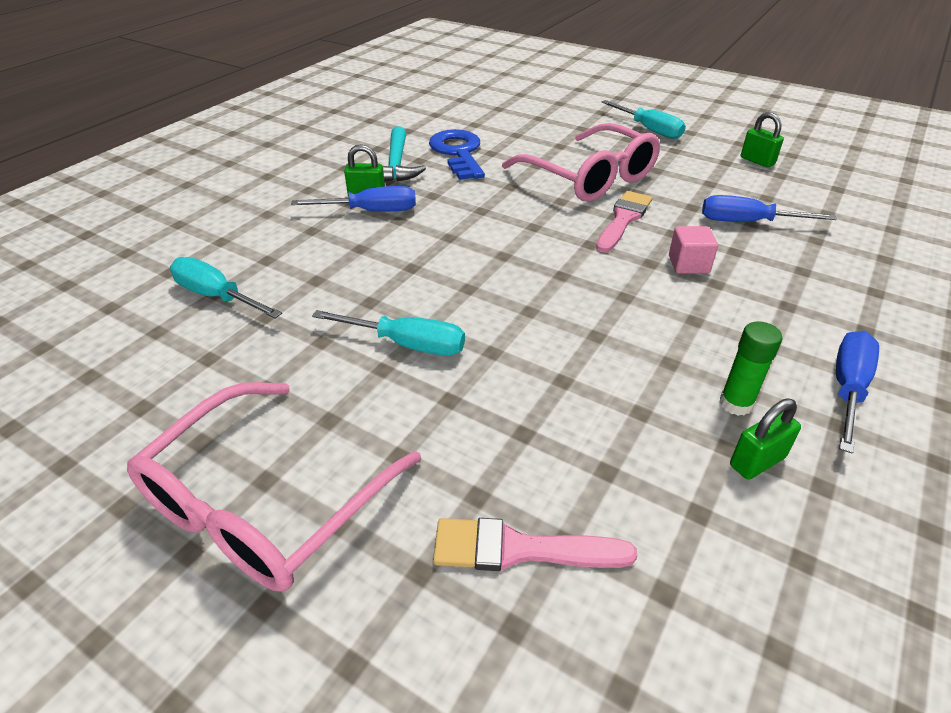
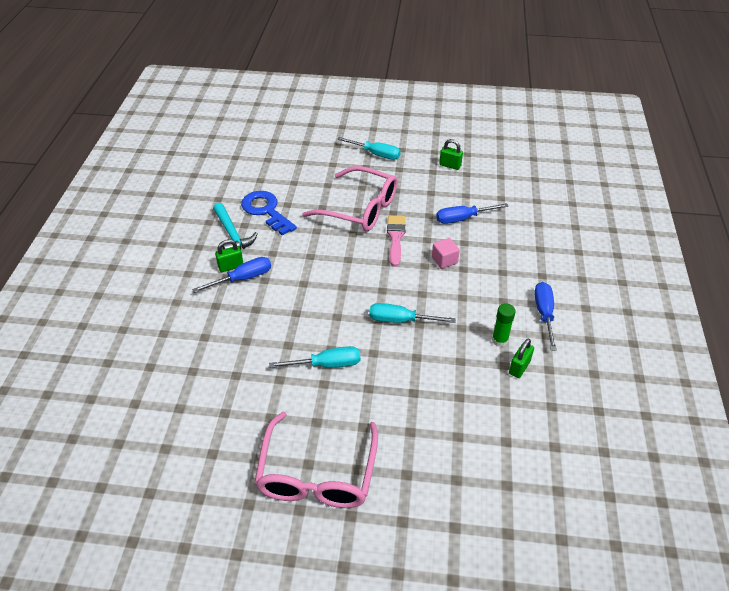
camera: 25 degrees left, 5 degrees up
(217, 296) = (195, 373): turquoise screwdriver -> turquoise screwdriver (401, 320)
(521, 549) = (442, 447): pink brush -> none

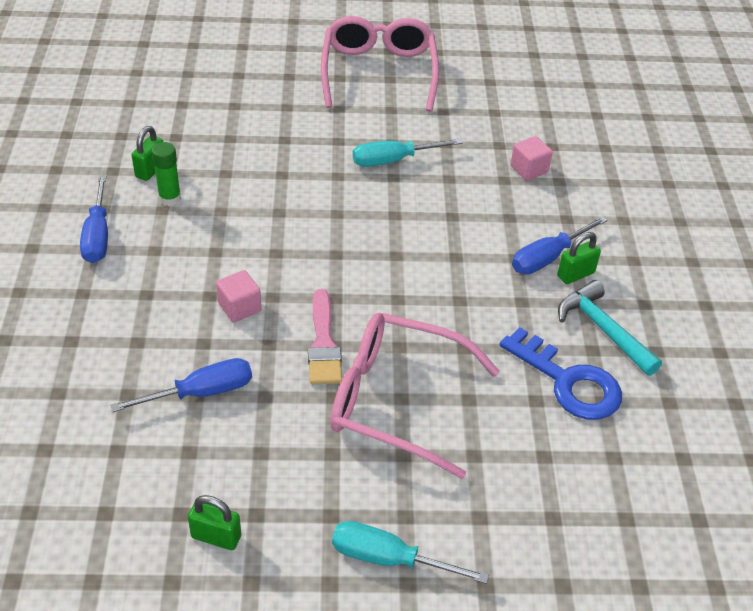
camera: 170 degrees right, 0 degrees up
(222, 349) = (529, 169): none -> pink cube
(401, 320) = (305, 215): turquoise screwdriver -> none

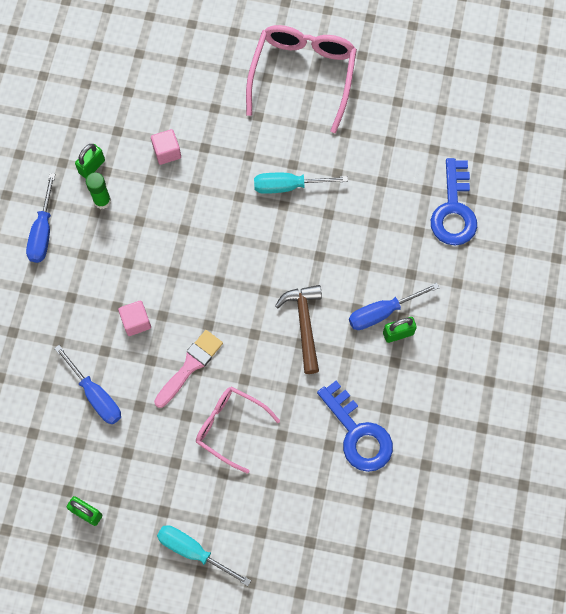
camera: 15 degrees right, 25 degrees up
(201, 393) = (95, 395): blue screwdriver -> blue screwdriver turned 60 degrees clockwise
(323, 343) = (190, 366): pink brush -> pink brush turned 150 degrees counterclockwise
(398, 401) = (231, 427): pink glasses -> pink glasses, size x0.63
(457, 281) = (304, 324): none -> brown hammer
(529, 169) = (398, 214): pink cube -> pink cube (167, 152)
(590, 159) = (454, 210): none -> blue key
(603, 329) = (400, 390): turquoise hammer -> none

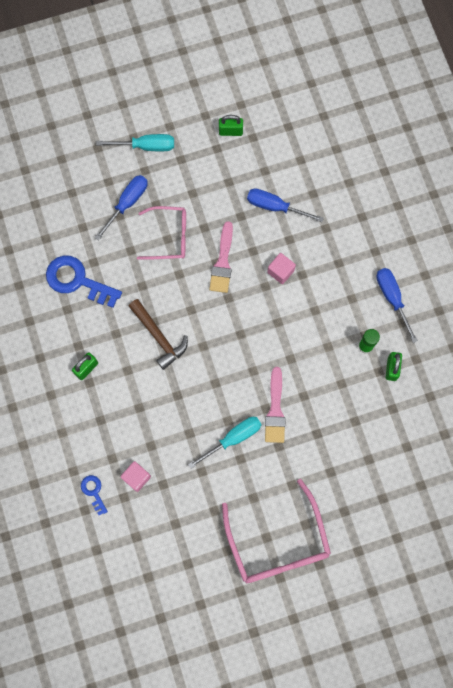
camera: 150 degrees right, 5 degrees up
(167, 152) = (343, 413): pink cube -> pink cube (136, 477)
(230, 190) = (275, 410): none -> pink brush
(382, 312) = (106, 378): blue screwdriver -> blue screwdriver (127, 203)
(454, 210) = (93, 492): blue key -> blue key, size x0.50

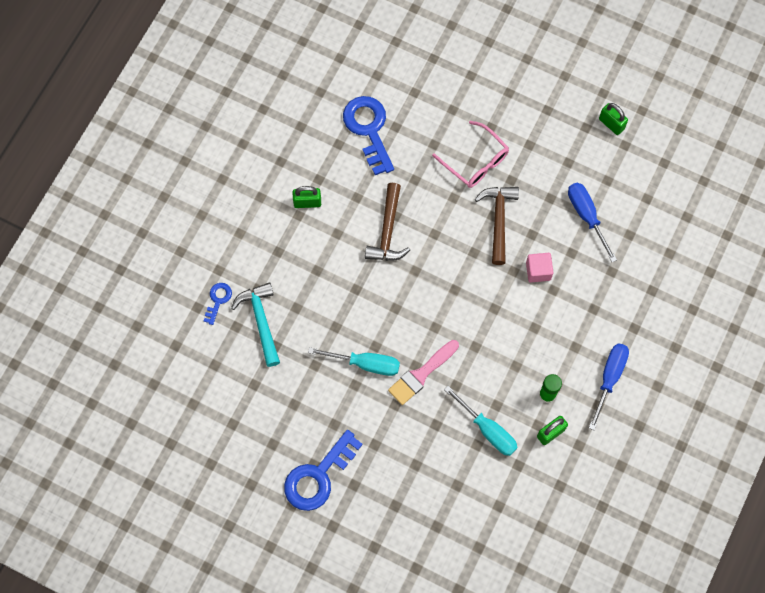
camera: 45 degrees right, 5 degrees down
(127, 203) = (468, 105): blue screwdriver -> none
(136, 477) = (261, 321): pink cube -> turquoise hammer
(146, 146) = (529, 74): turquoise screwdriver -> turquoise screwdriver (487, 430)
(222, 262) = (498, 220): pink brush -> brown hammer
(277, 542) = (318, 476): pink glasses -> blue key

